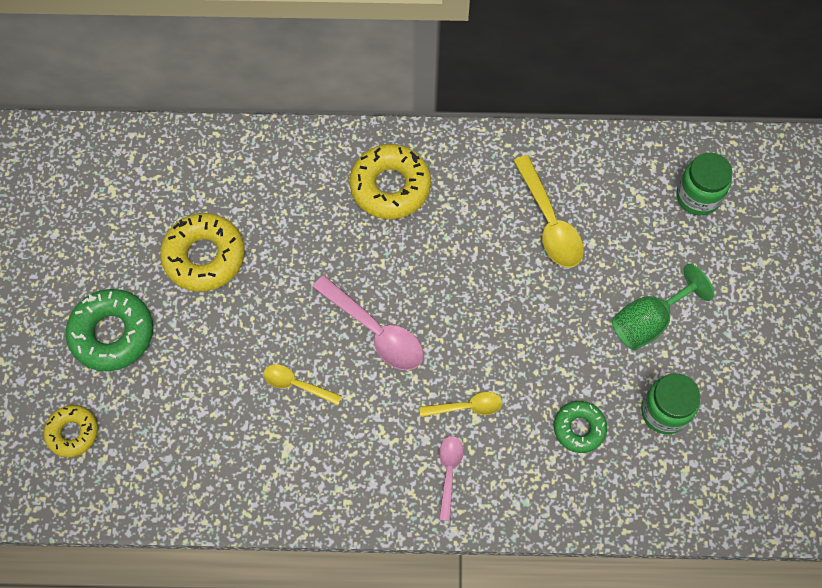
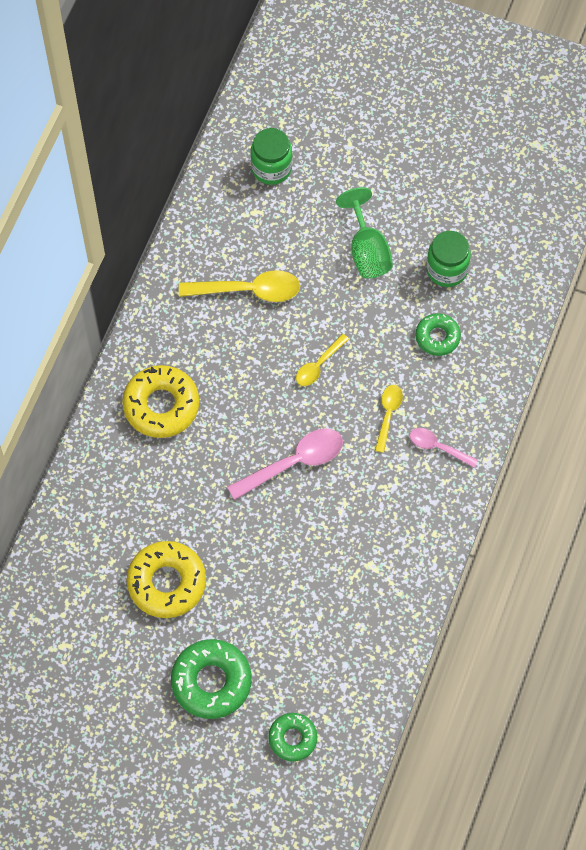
camera: 70 degrees left, 0 degrees up
(73, 433) = (292, 738): yellow donut -> green donut
(296, 384) = (318, 541): yellow spoon -> yellow spoon (318, 365)

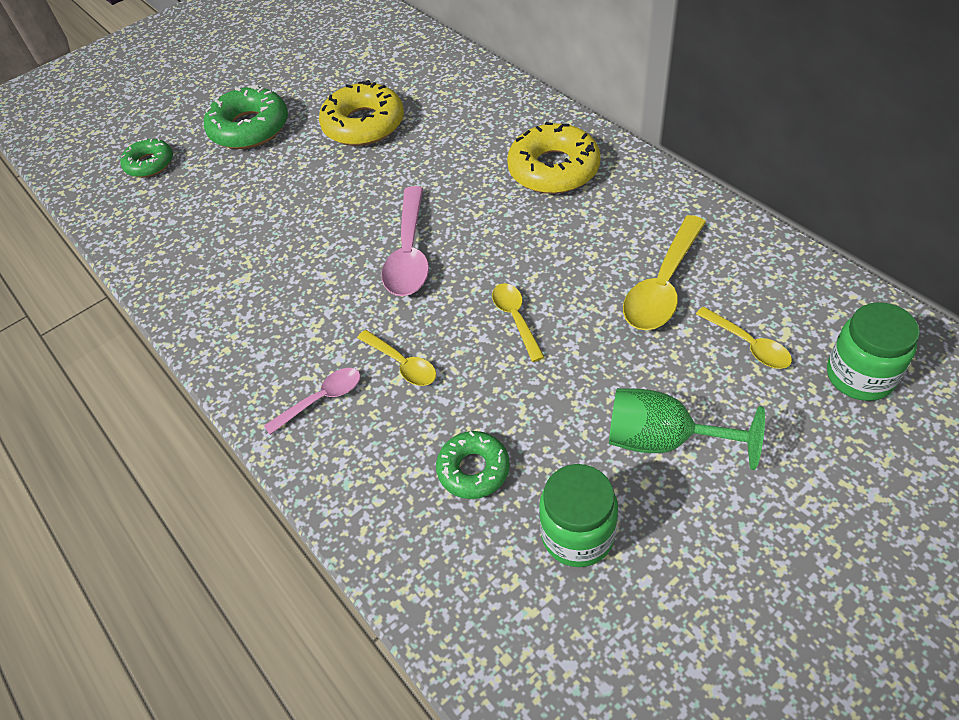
camera: 125 degrees right, 15 degrees down
(275, 228) = (748, 345): none -> yellow spoon

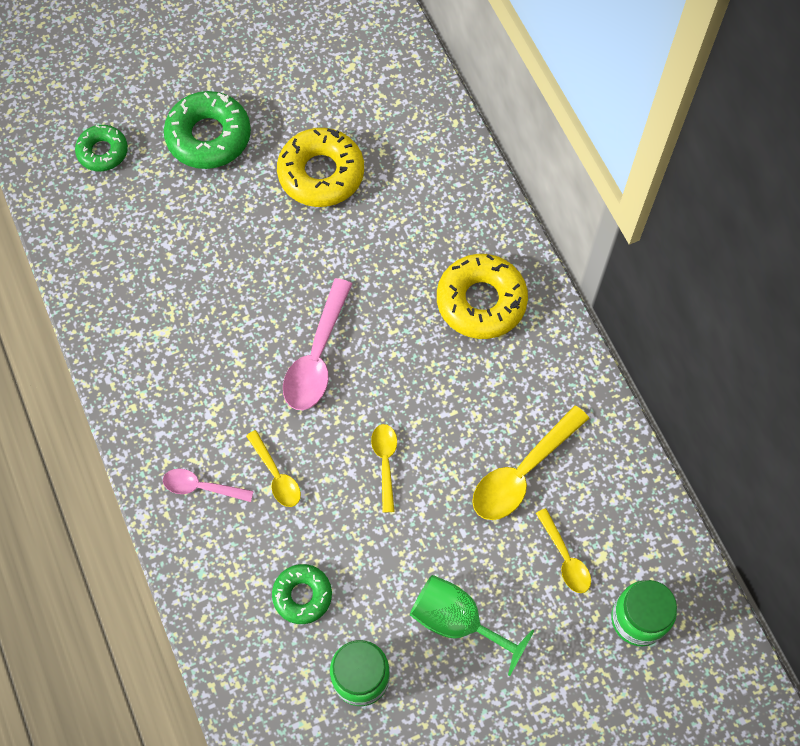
camera: 10 degrees right, 15 degrees up
(322, 399) = (201, 487): pink spoon -> pink spoon turned 150 degrees counterclockwise

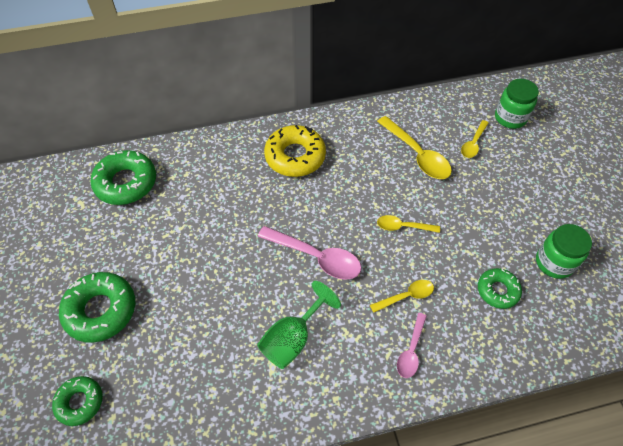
camera: 80 degrees left, 10 degrees down
(321, 174) = (165, 234): yellow donut -> none
(391, 106) = (126, 183): none -> green donut
(457, 621) = (514, 203): green goblet -> green goblet (292, 338)
(565, 558) = (473, 143): yellow spoon -> yellow spoon turned 135 degrees clockwise

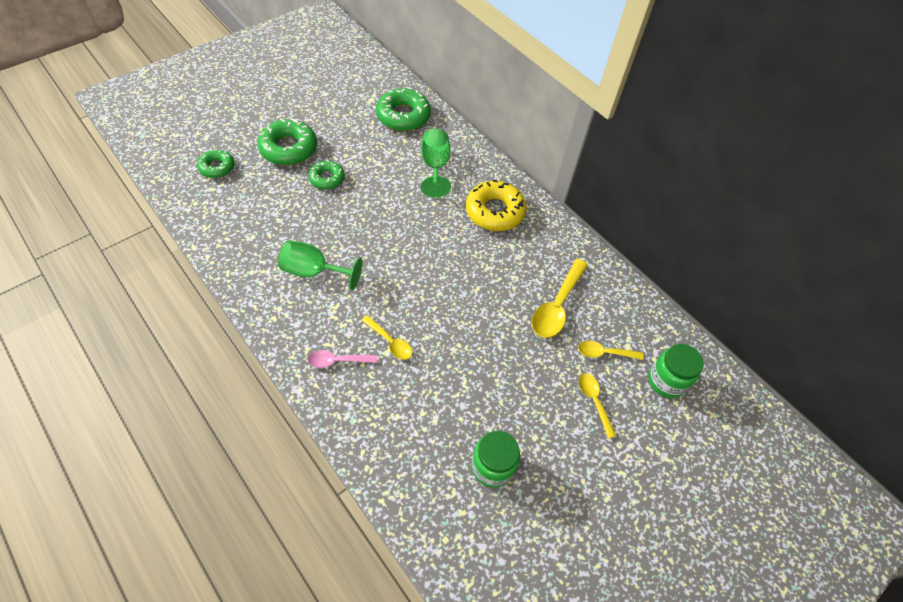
camera: 60 degrees right, 0 degrees up
(213, 181) = (435, 166): none -> green goblet
(316, 257) = (397, 262): pink spoon -> none
(403, 226) = (464, 318): yellow spoon -> yellow spoon (594, 401)
(497, 290) = (432, 418): green donut -> green donut (327, 178)

